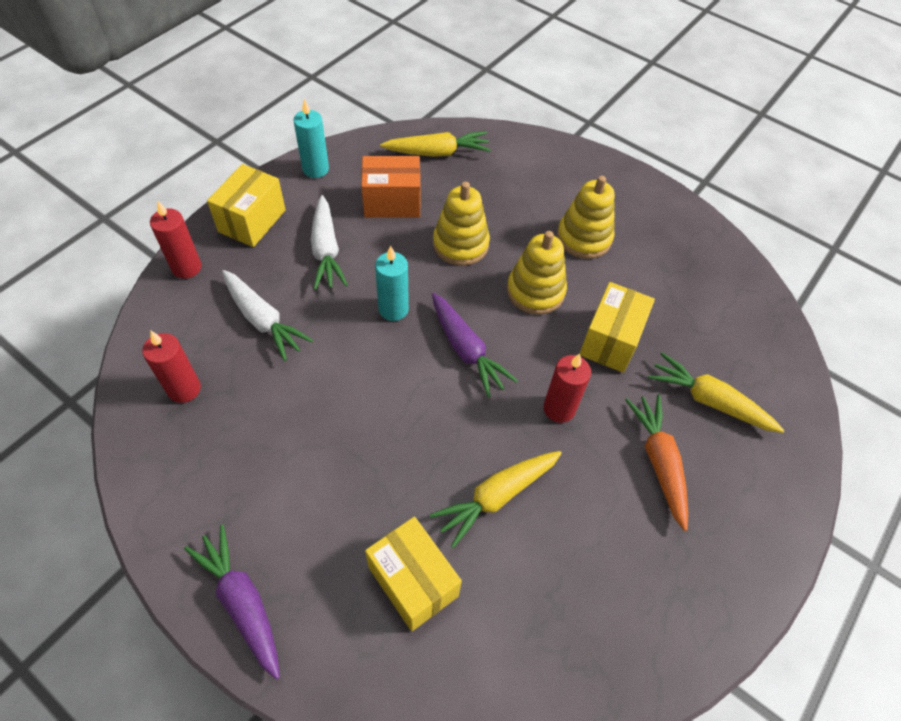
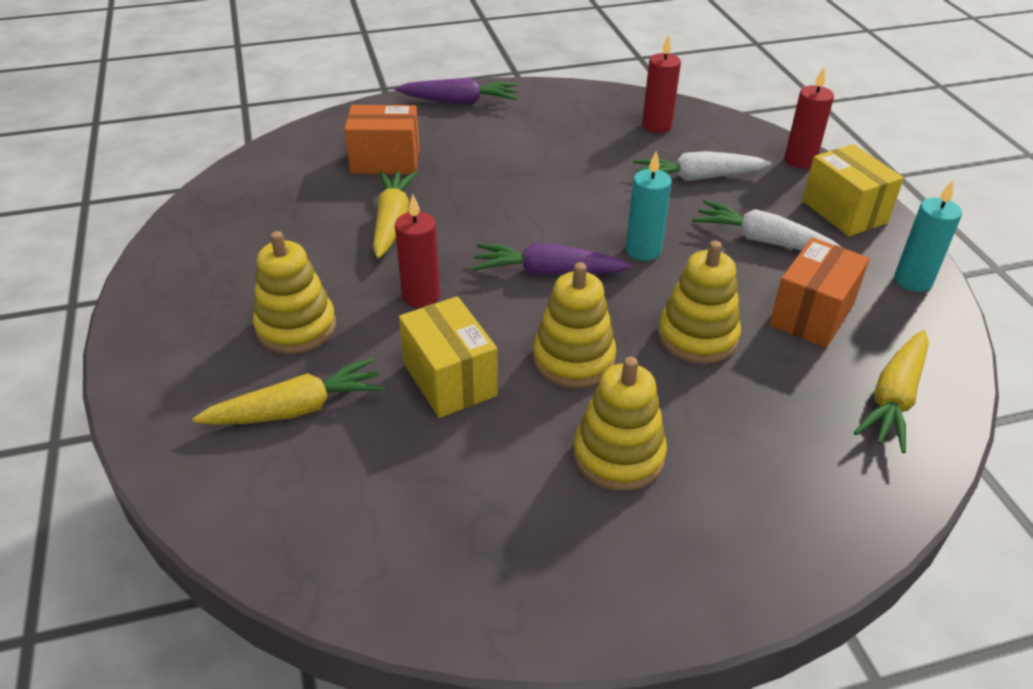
camera: 130 degrees right, 15 degrees down
(413, 581) = (385, 161): yellow box -> orange box
(658, 461) = (296, 327): orange carrot -> yellow stacking toy

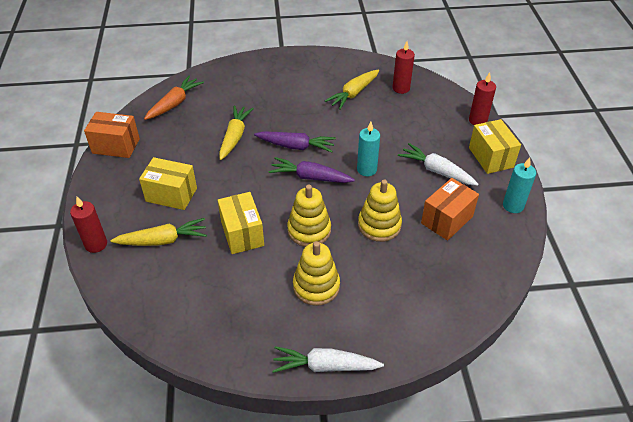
camera: 10 degrees right, 5 degrees up
(269, 180) = (175, 103): none -> orange carrot
(296, 327) = (171, 194): yellow stacking toy -> yellow box
(385, 161) = (240, 97): orange box -> orange box (116, 146)
(421, 296) = (239, 184): red candle -> red candle (96, 244)
(460, 102) = (291, 61): purple carrot -> purple carrot (296, 146)
(697, 178) = (413, 126): white carrot -> white carrot (325, 366)
(893, 399) = (473, 274): yellow carrot -> yellow carrot (353, 94)

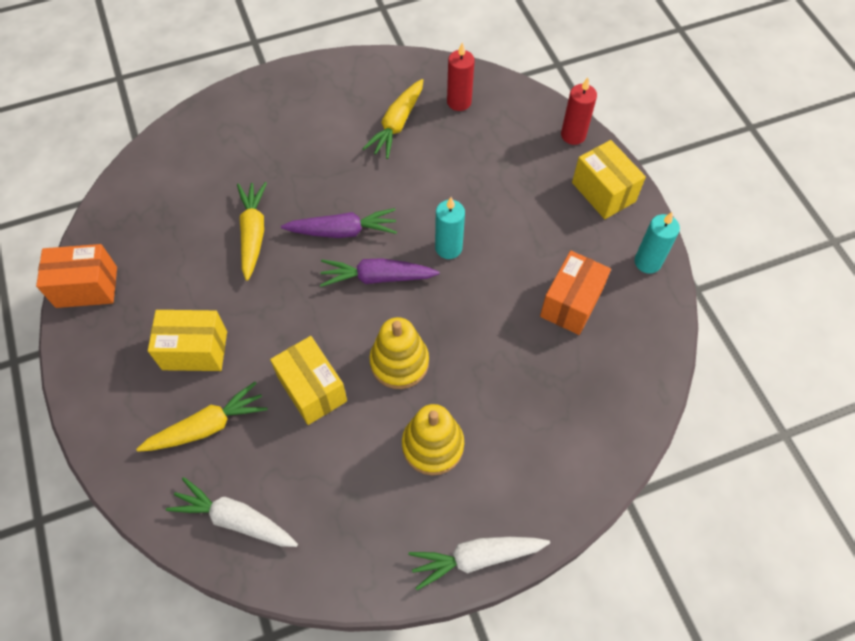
camera: 15 degrees left, 15 degrees up
(96, 244) = (116, 456): red candle -> none
(175, 103) = (148, 194): orange carrot -> none
(379, 225) = (488, 332): yellow stacking toy -> none
(436, 171) = (539, 229): white carrot -> white carrot (234, 519)

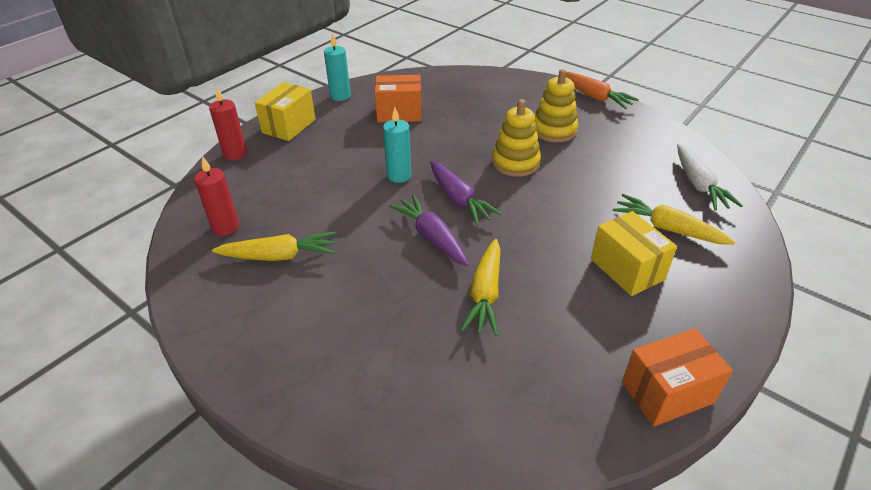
camera: 120 degrees left, 20 degrees down
(86, 287) = (667, 392): orange box -> orange box turned 75 degrees counterclockwise
(253, 233) = (485, 294): yellow carrot -> yellow carrot turned 45 degrees counterclockwise
(312, 389) = (579, 192): yellow box -> none
(476, 558) = (595, 97): white carrot -> orange carrot

